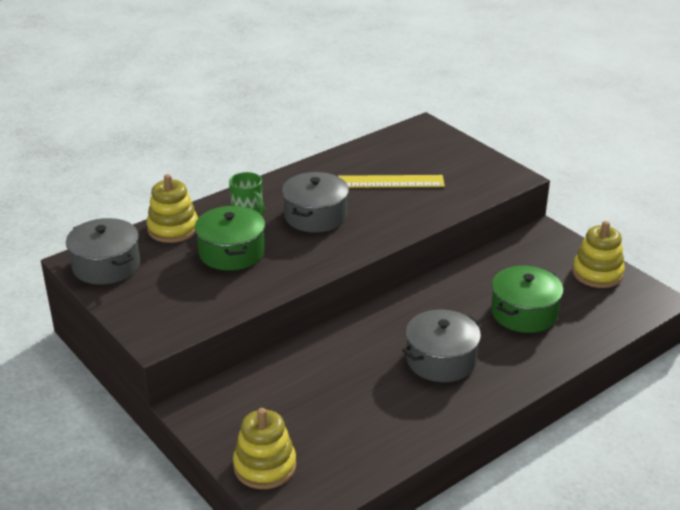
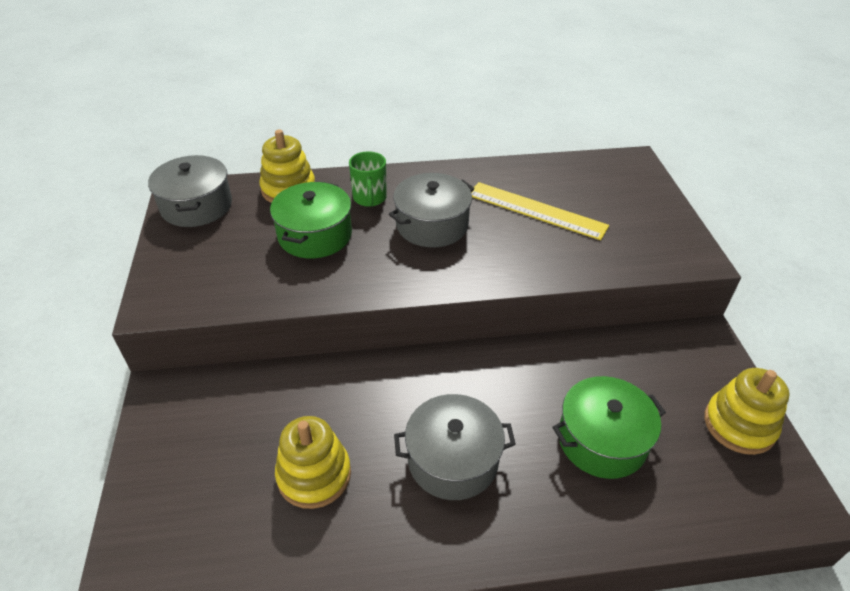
camera: 30 degrees right, 10 degrees up
(265, 466) = (155, 507): yellow stacking toy -> yellow stacking toy (314, 475)

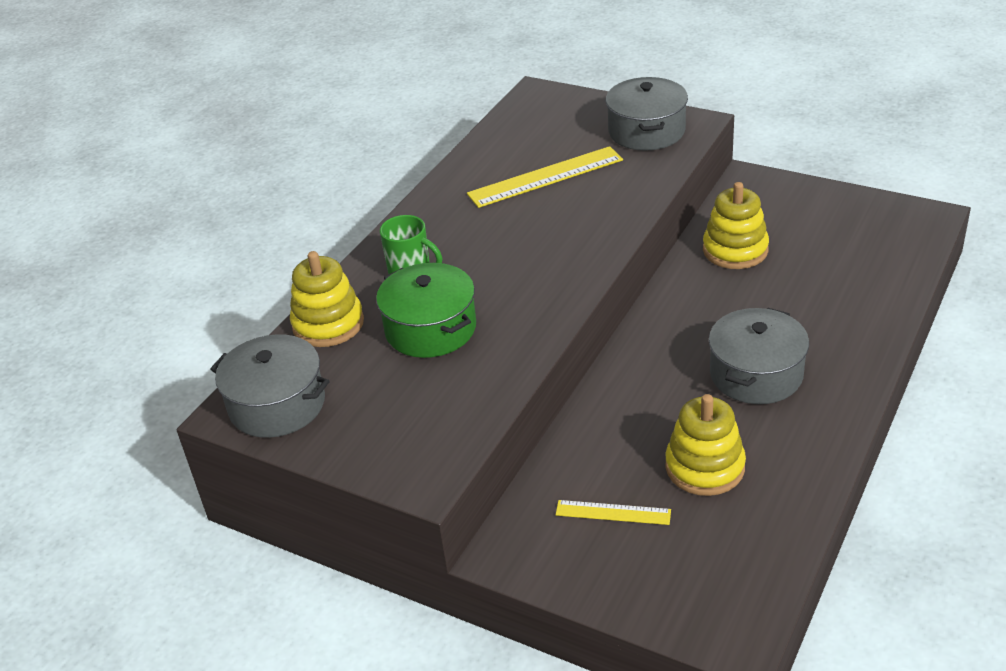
camera: 50 degrees left, 5 degrees down
(231, 437) = (613, 512): none -> yellow ruler
(432, 225) = (498, 246): grey pot -> grey pot (646, 131)
(602, 440) = (802, 283): green pot -> none
(739, 425) = (843, 209): yellow stacking toy -> yellow stacking toy (735, 250)

